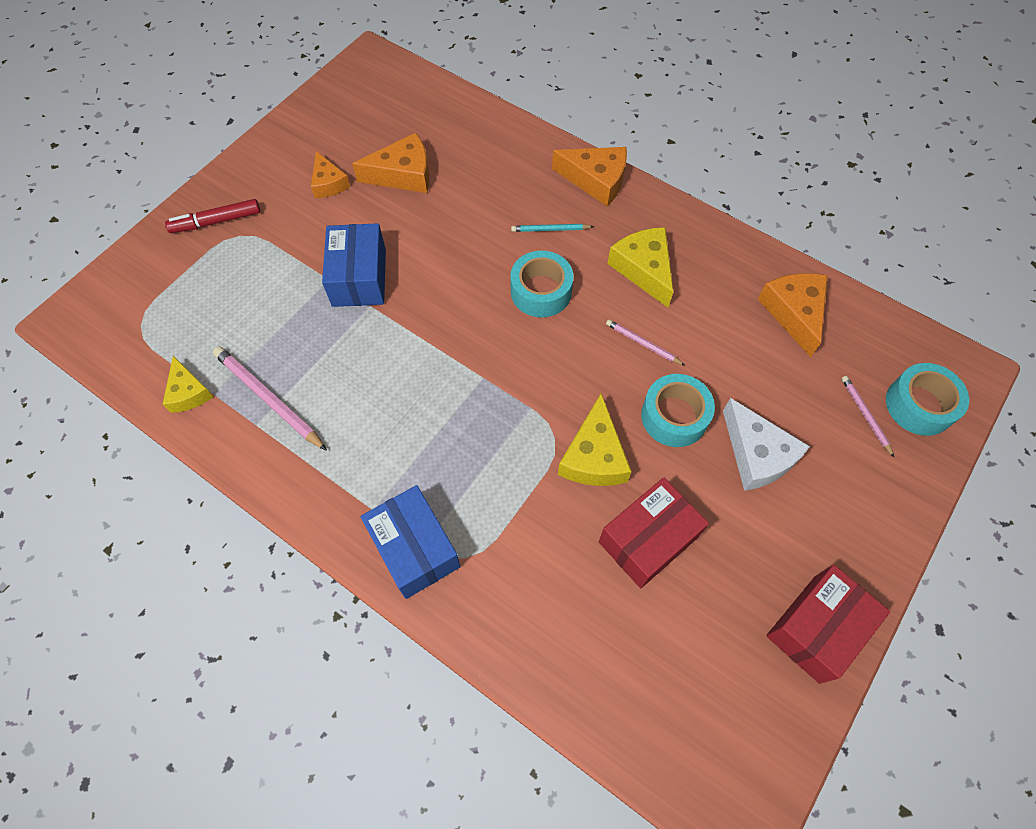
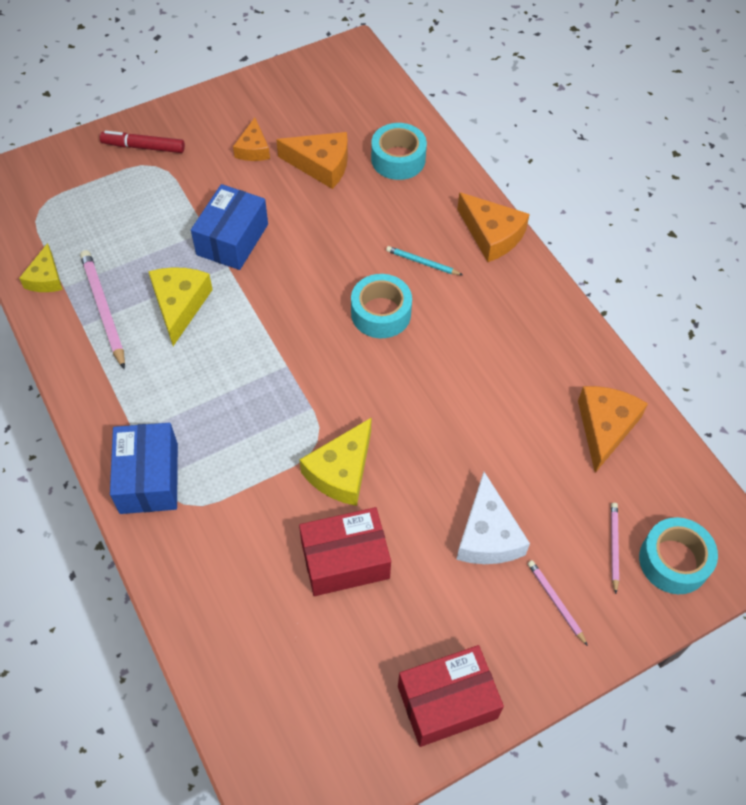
camera: 25 degrees right, 5 degrees down
(643, 343) = (444, 395): pink pencil -> pink pencil (556, 602)
(644, 269) = (486, 331): yellow cheese -> yellow cheese (180, 305)
(674, 416) = (433, 469): turquoise tape -> turquoise tape (398, 159)

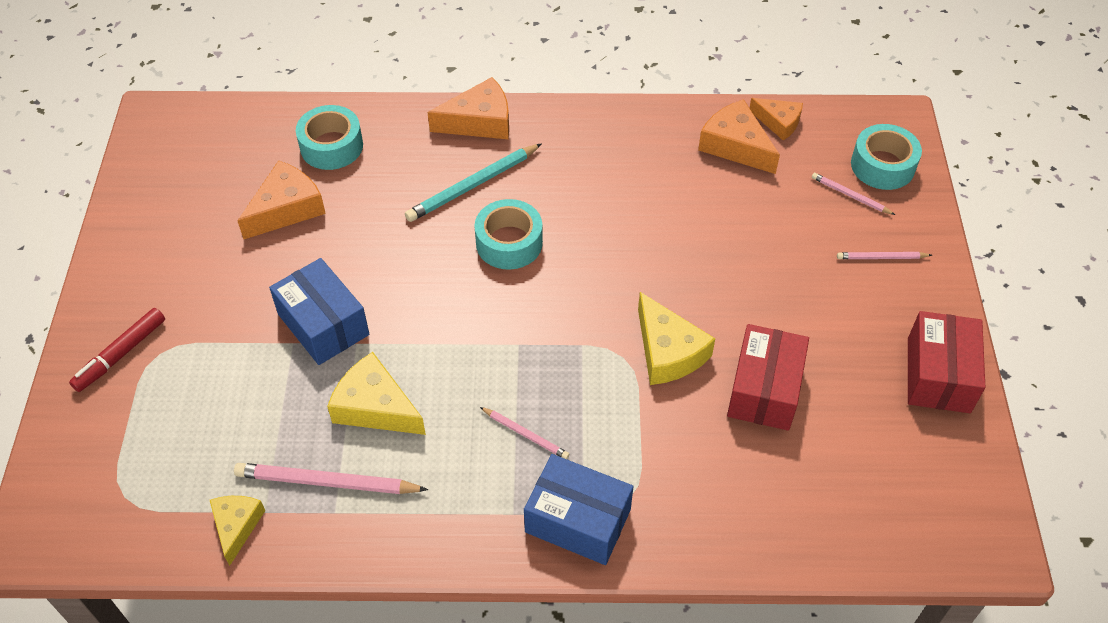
camera: 60 degrees left, 5 degrees down
(45, 278) = (237, 526): yellow cheese -> yellow cheese turned 120 degrees counterclockwise
(207, 408) = (525, 434): none -> pink pencil
(253, 149) = (214, 256): orange cheese -> orange cheese (778, 122)
(422, 262) = (473, 185): turquoise pencil -> turquoise pencil, size x1.80
(487, 535) = (794, 273): white cheese -> none

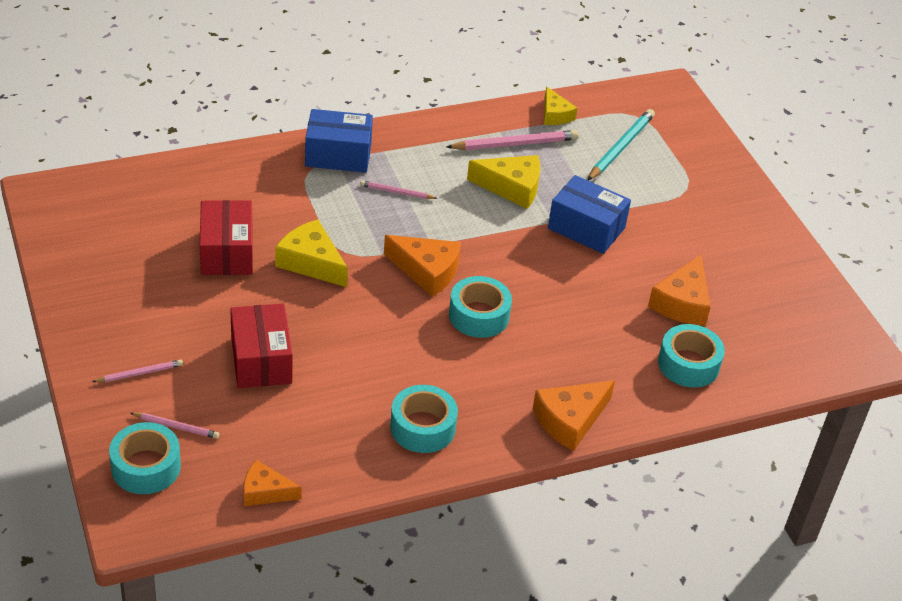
camera: 155 degrees right, 10 degrees down
(121, 354) = (712, 183): red marker -> none
(473, 185) = (538, 357): turquoise pencil -> turquoise pencil (620, 147)
(618, 145) = (422, 427): none -> turquoise tape
(735, 145) = (304, 454): orange cheese -> orange cheese (427, 271)
(938, 375) = (84, 289): red box -> red box (261, 360)

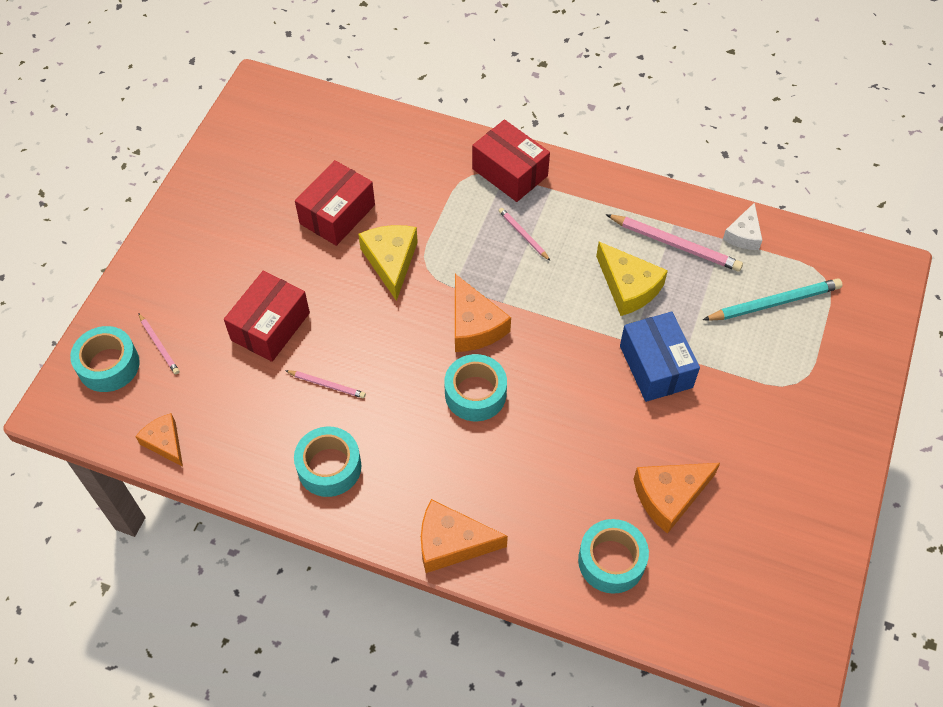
camera: 45 degrees right, 15 degrees up
(139, 373) = (178, 283): pink pencil -> pink pencil (327, 385)
(338, 155) = (509, 172): blue box -> red box
(555, 115) = (743, 235): yellow cheese -> white cheese

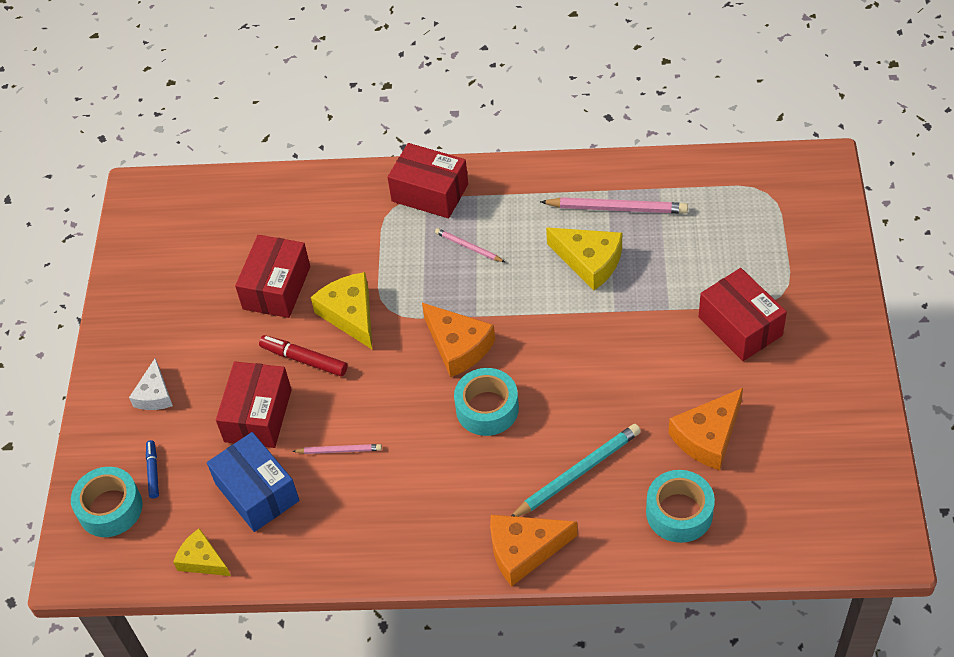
camera: 15 degrees left, 5 degrees down
(159, 345) = (153, 472): pink pencil -> blue marker
(165, 442) = (202, 560): orange cheese -> yellow cheese
(329, 467) = (376, 525): turquoise tape -> none
(332, 289) = (304, 360): none -> red marker
(655, 366) = (646, 325): blue box -> blue box (257, 492)
(743, 235) = (676, 178): white cheese -> white cheese (154, 394)
(745, 399) = (740, 326): none -> red box
(774, 303) = (730, 231): turquoise pencil -> turquoise pencil (577, 473)

